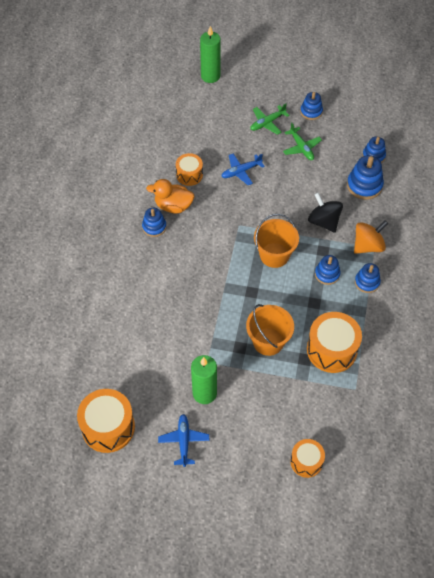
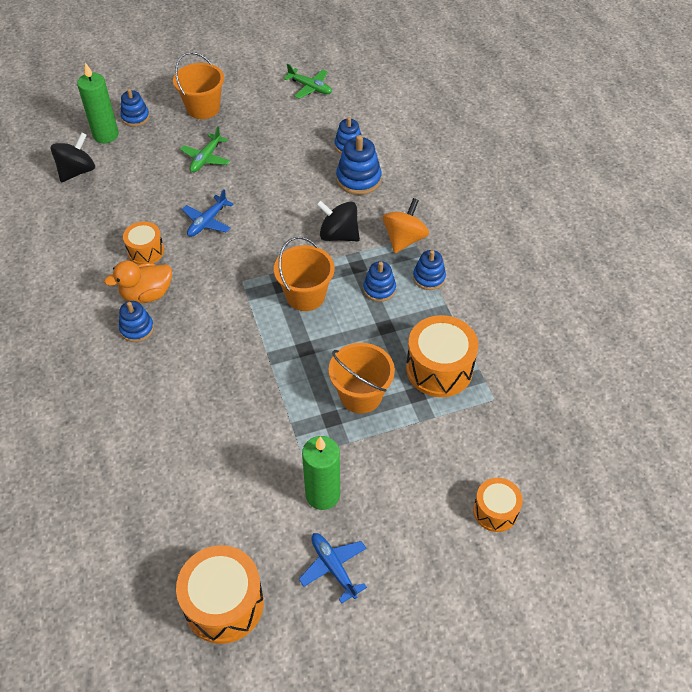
camera: 30 degrees left, 5 degrees down
(177, 96) = (77, 171): none -> black spinning top
(288, 82) = (203, 108): none -> orange bucket
(301, 147) = (262, 168): green plane -> green plane (310, 87)
(311, 111) = (249, 128): blue stacking toy -> blue stacking toy (135, 117)

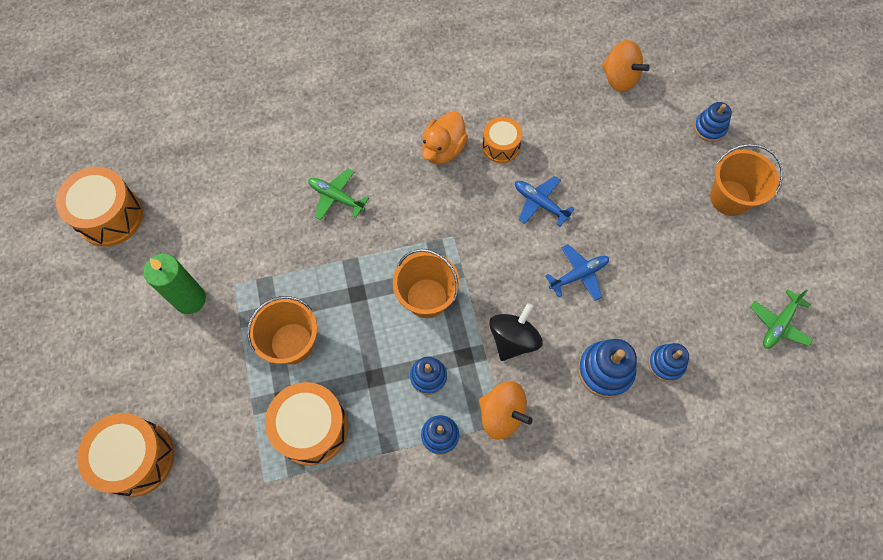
camera: 95 degrees right, 15 degrees up
(77, 171) = (619, 78): black spinning top -> orange spinning top
(106, 135) = (678, 101): green candle -> none
(137, 329) = (401, 142): blue stacking toy -> none
(147, 294) = (443, 149): orange duck -> orange duck turned 135 degrees counterclockwise
(206, 158) = (641, 201): green plane -> green plane (336, 197)
(333, 567) = (118, 303): blue plane -> blue plane (578, 275)
(495, 511) = (137, 458): orange drum -> orange drum, size x1.67

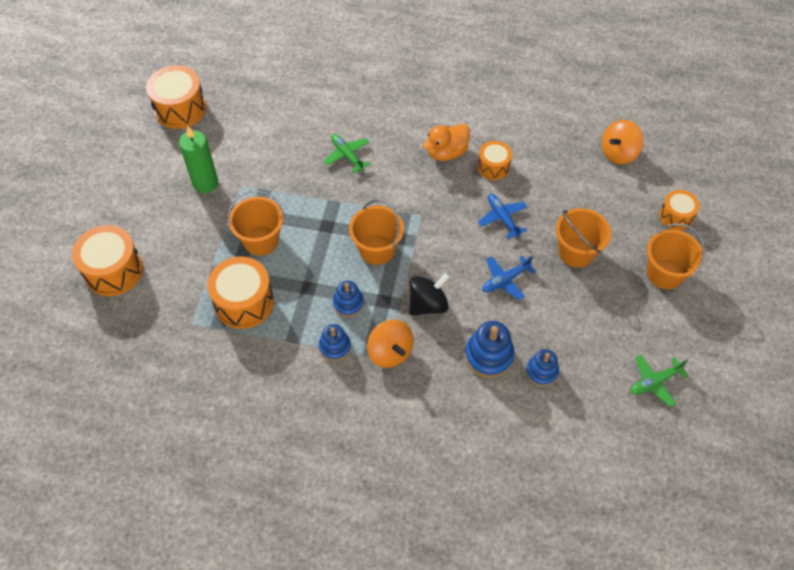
camera: 25 degrees right, 10 degrees down
(578, 275) = (505, 280): blue plane -> blue plane turned 150 degrees clockwise
(619, 78) = (618, 153): orange spinning top -> orange spinning top turned 75 degrees clockwise
(633, 211) = (576, 252): none -> orange bucket
(709, 128) = (676, 216): blue stacking toy -> orange drum

